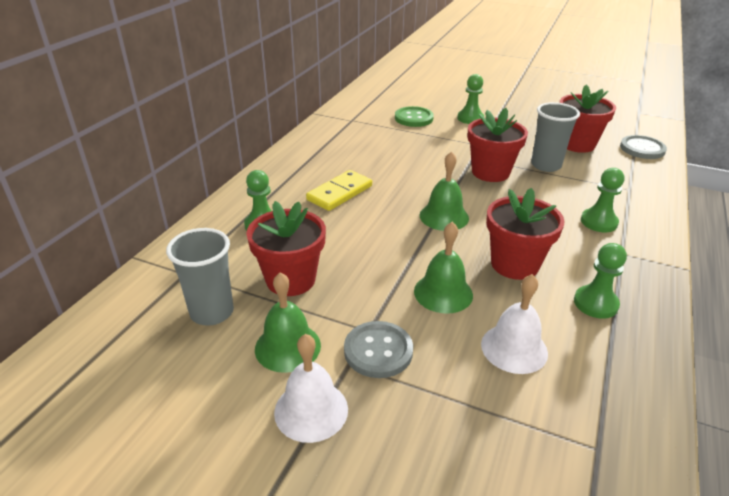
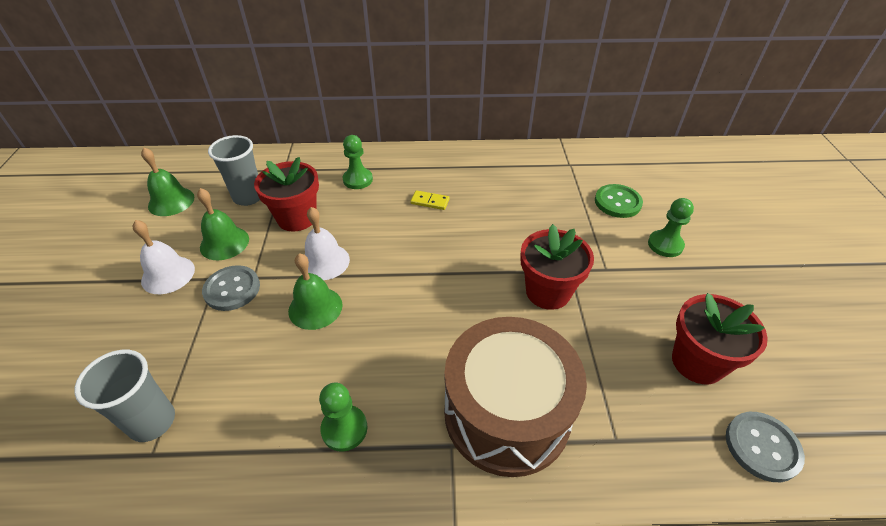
camera: 65 degrees right, 10 degrees up
(339, 193) = (430, 201): yellow domino -> yellow domino, size x0.59
(444, 216) = (434, 277): green bell -> green bell (171, 201)
(514, 264) = (381, 349): red flower pot -> none
(514, 348) = (257, 373): white bell -> white bell (324, 261)
(546, 165) = (606, 338): grey cup -> grey cup (152, 422)
(598, 222) = (507, 413): green pawn -> brown drum

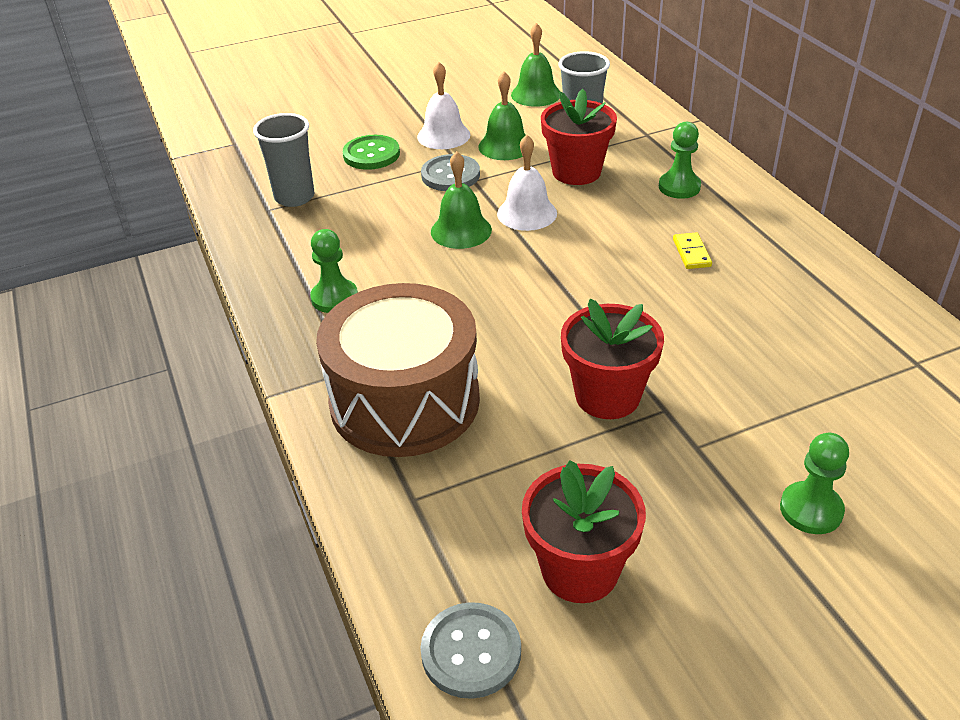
camera: 70 degrees right, 5 degrees down
(617, 202) = (870, 436): green button -> green button (371, 154)

